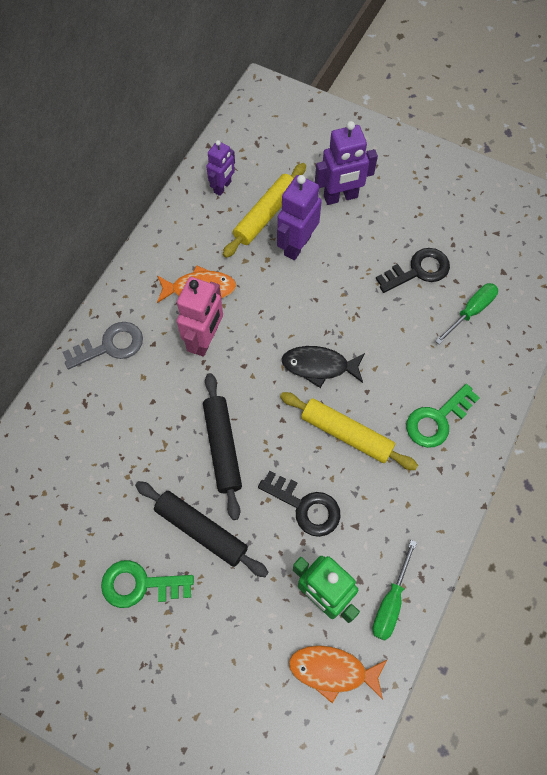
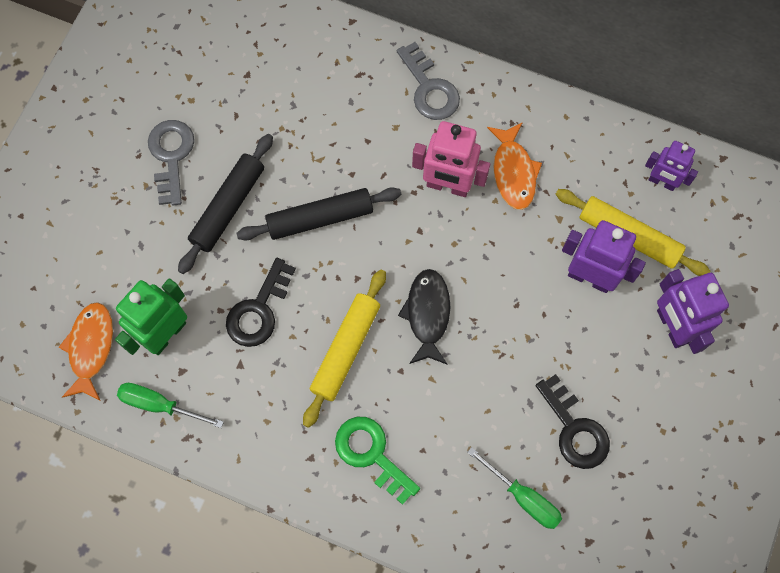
camera: 85 degrees right, 5 degrees up
(140, 584) = (171, 156): green key -> grey key

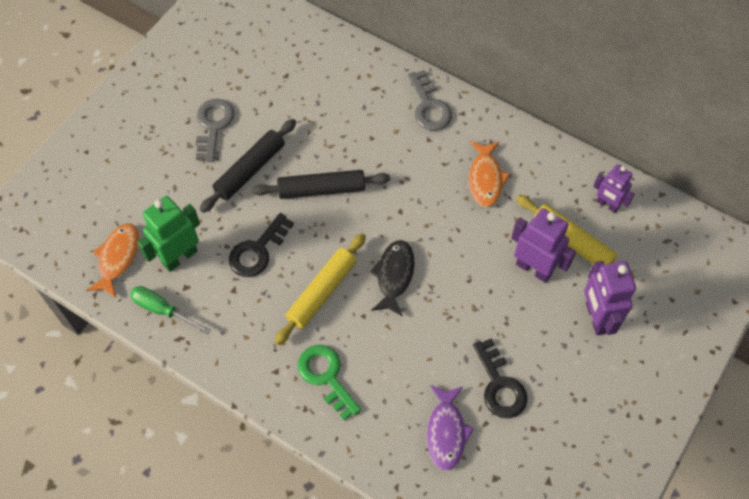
camera: 10 degrees right, 10 degrees down
(447, 186) = (429, 181): pink robot -> none
(523, 497) = (446, 432): green screwdriver -> purple fish

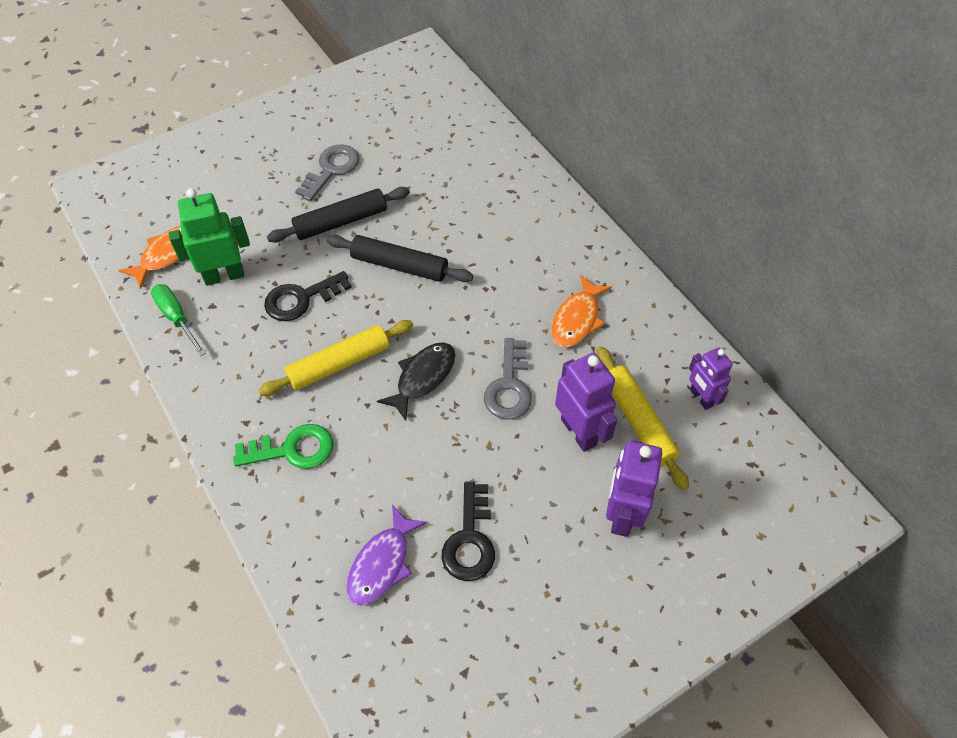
camera: 25 degrees right, 5 degrees down
(326, 377) = (292, 449): green key -> green key turned 90 degrees clockwise
(429, 106) = (557, 227): grey key -> grey key (509, 386)

